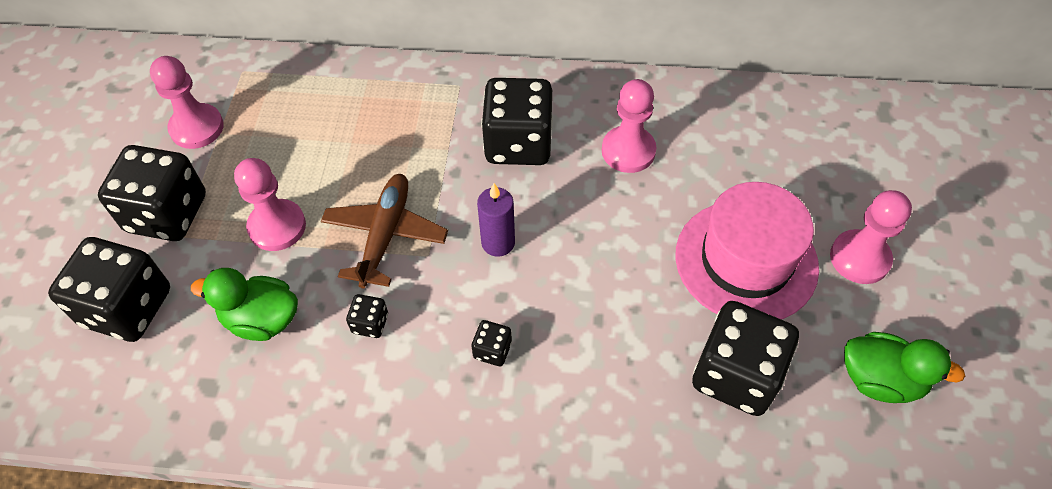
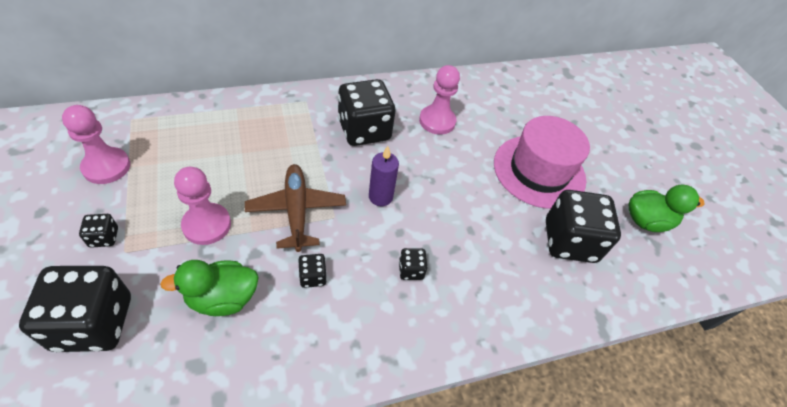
camera: 30 degrees left, 5 degrees down
(167, 214) = (104, 237): black dice -> black dice, size x0.44
(859, 258) = (598, 155): pink pawn -> none

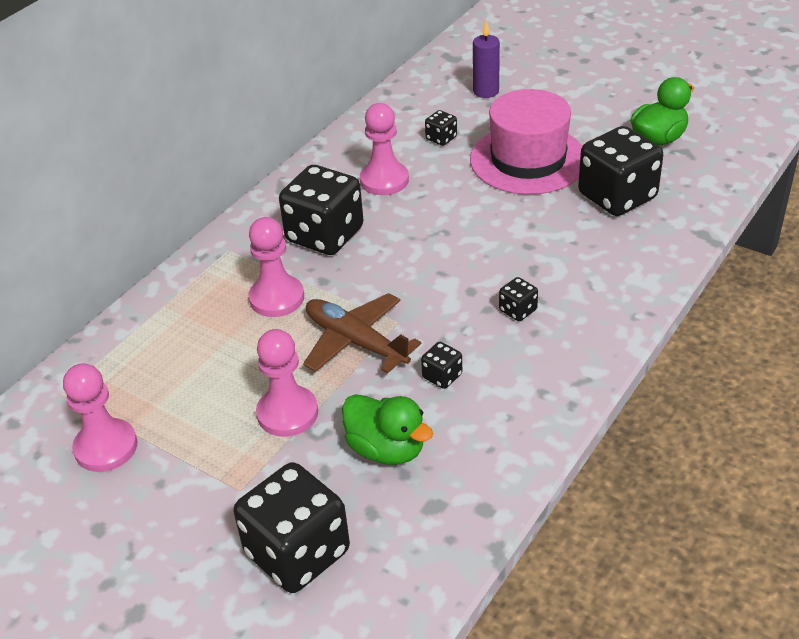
camera: 30 degrees left, 10 degrees down
(104, 237) = (201, 495): black dice -> black dice (441, 138)
(222, 298) = (386, 449): green duck -> green duck turned 90 degrees counterclockwise
(292, 148) = (277, 298): none -> pink pawn
(380, 197) = (417, 277): purple candle -> purple candle (486, 91)

